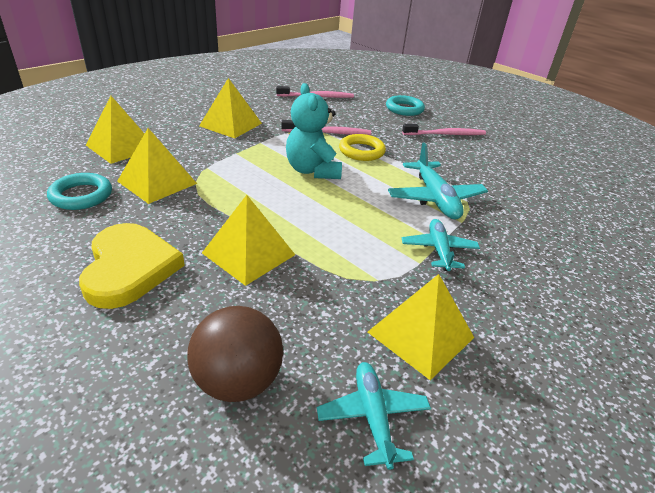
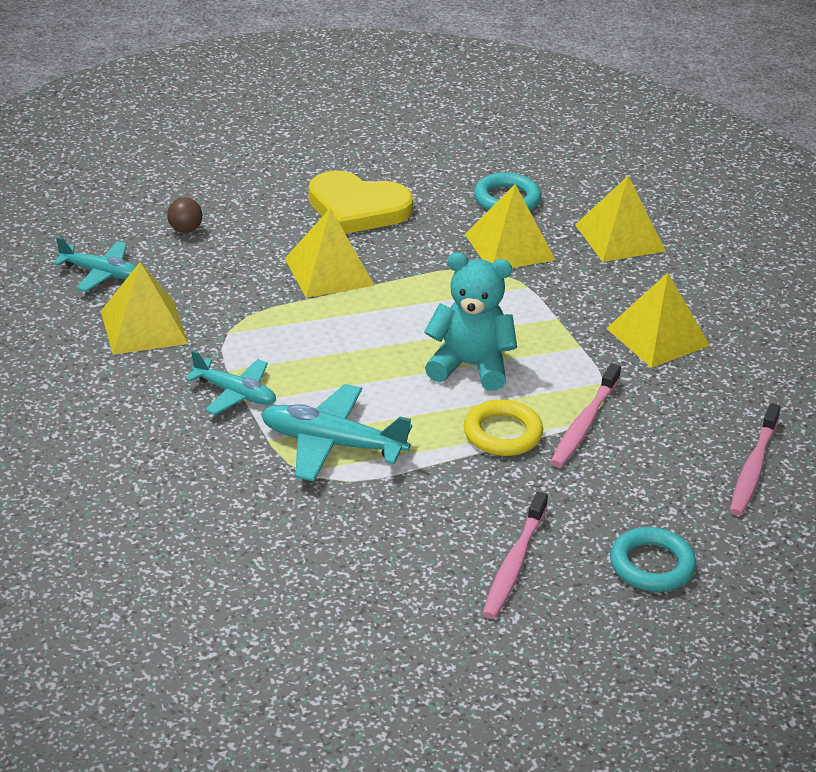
camera: 120 degrees right, 0 degrees up
(238, 381) = (185, 230): brown ball -> brown ball, size x0.50

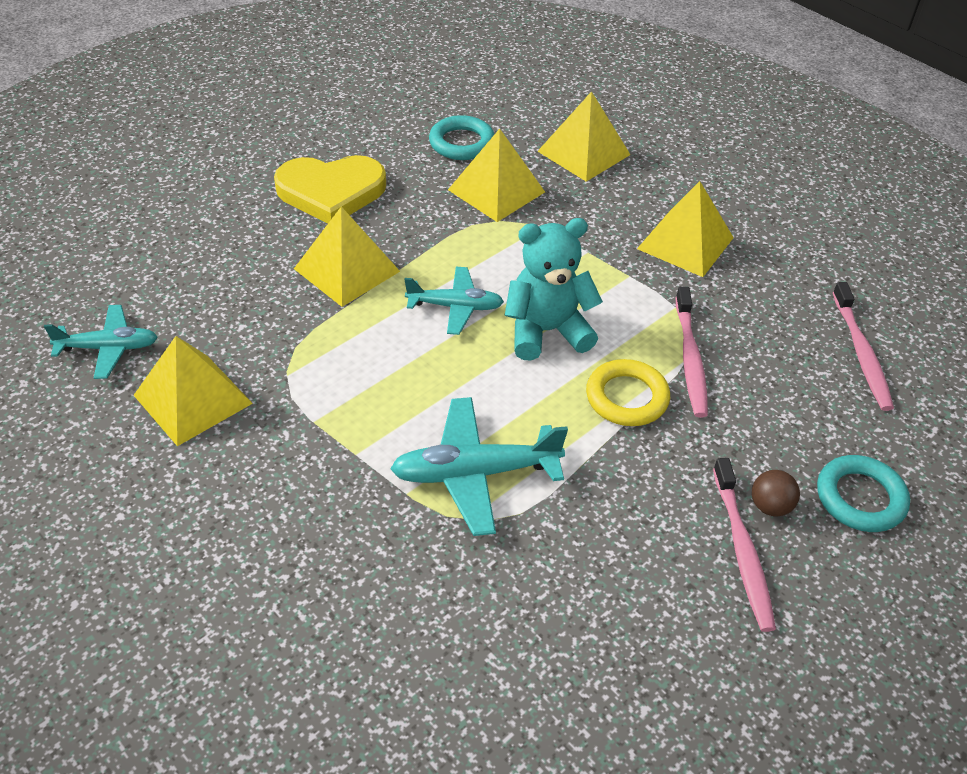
camera: 25 degrees left, 10 degrees up
(185, 230) = (172, 267): brown ball -> brown ball (770, 506)
(235, 394) = (338, 448): turquoise plane -> turquoise plane (455, 307)

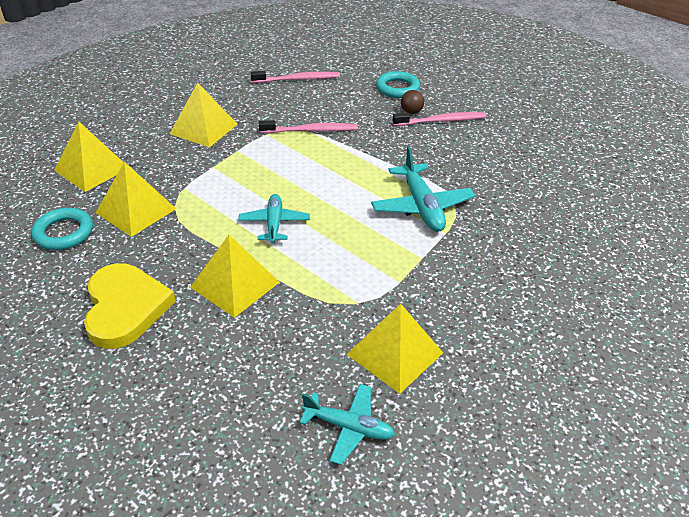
camera: 95 degrees left, 5 degrees down
(108, 348) = (349, 427): turquoise plane -> turquoise plane turned 120 degrees clockwise
(546, 331) = (294, 182): turquoise teddy bear -> none
(627, 397) = (347, 152): yellow ring -> none

